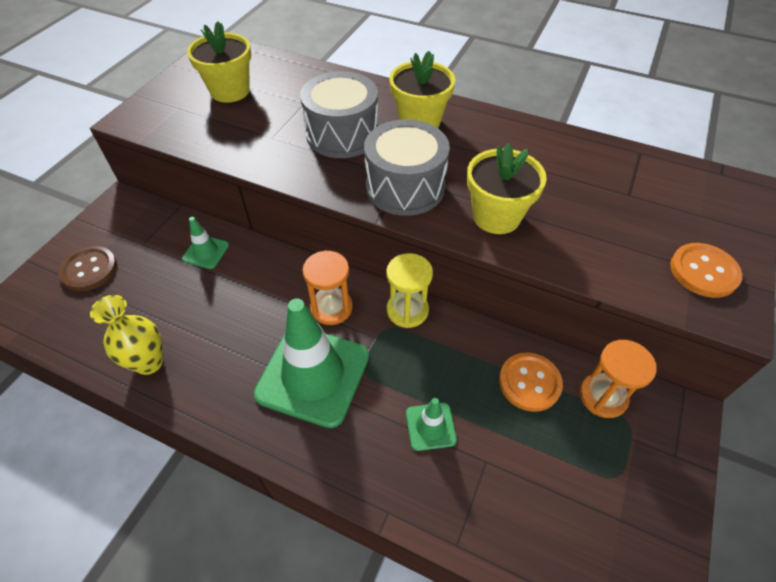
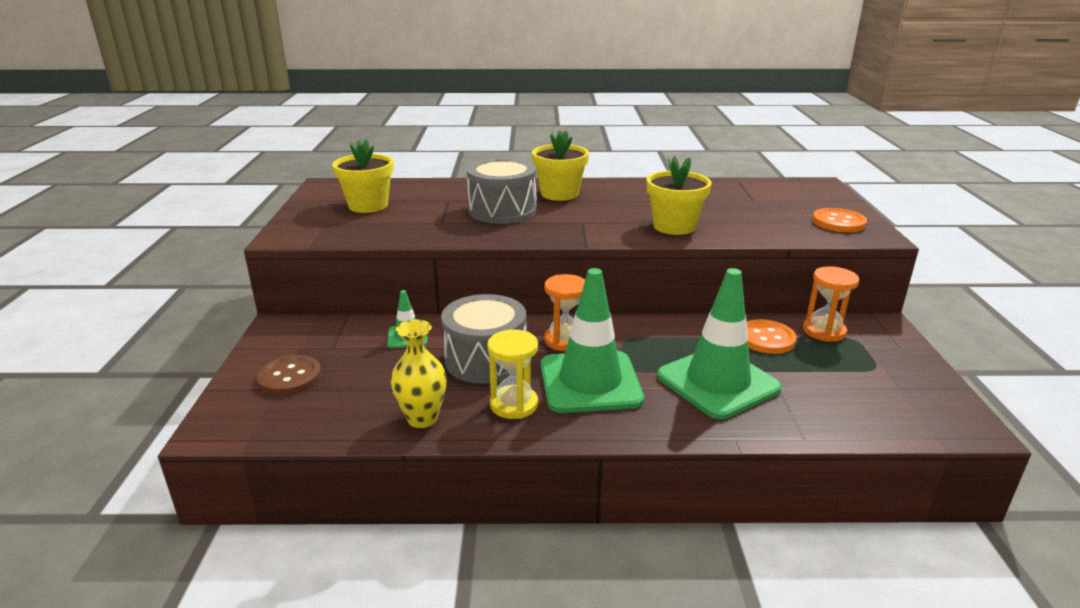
camera: 25 degrees left, 25 degrees down
(405, 187) = (587, 226): grey drum -> grey drum (486, 360)
(407, 310) = (631, 325): yellow hourglass -> yellow hourglass (514, 404)
(430, 426) = (717, 382): green traffic cone -> green traffic cone, size x2.17

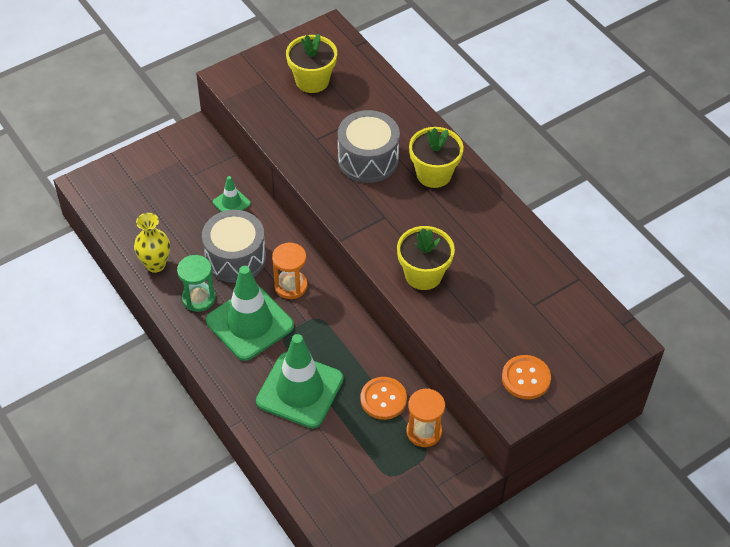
camera: 55 degrees right, 25 degrees up
(290, 377) = (148, 179): brown button -> none
(514, 404) = (198, 298): yellow hourglass -> green hourglass

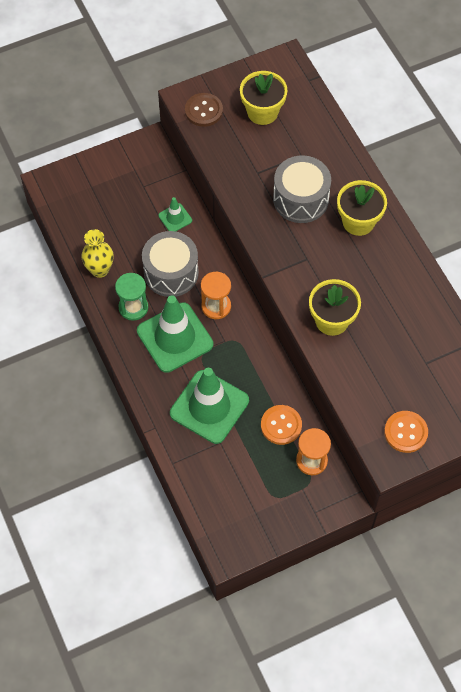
camera: 10 degrees right, 10 degrees up
(249, 86) = (203, 111): none -> brown button

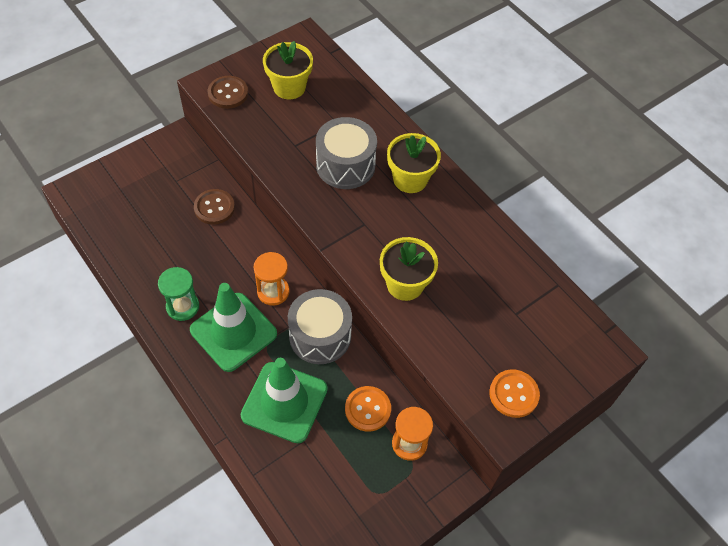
camera: 15 degrees left, 5 degrees down
(100, 270) = (140, 272): yellow vase -> none
(171, 273) = (218, 264): grey drum -> grey drum (320, 336)
(175, 218) = (214, 208): green traffic cone -> brown button

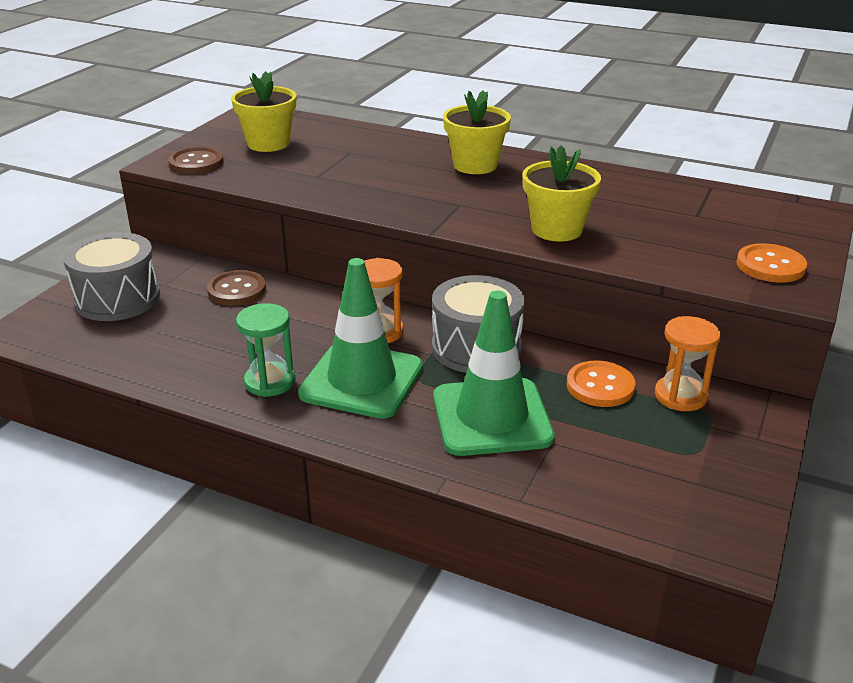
camera: 25 degrees left, 25 degrees down
(345, 165) = (392, 174): grey drum -> grey drum (117, 299)

